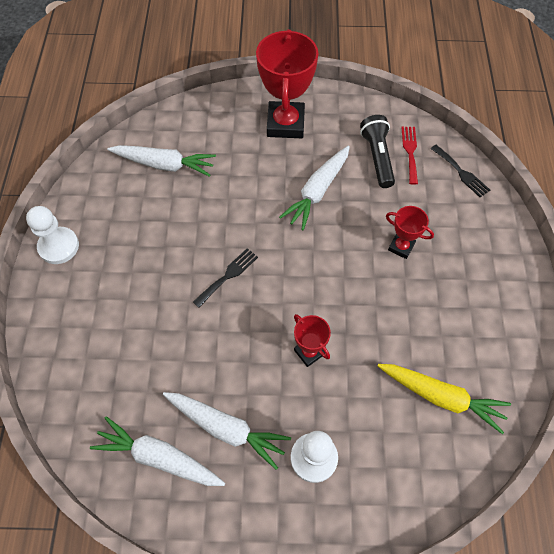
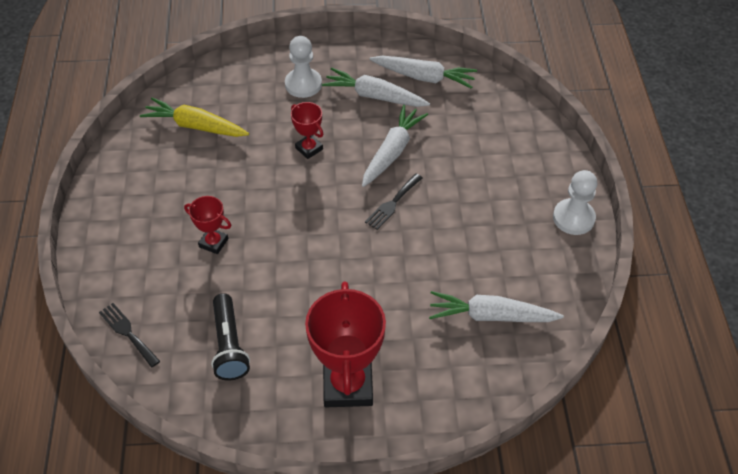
camera: 175 degrees right, 10 degrees down
(317, 191) = (304, 296): white carrot -> white carrot (392, 151)
(410, 152) = (186, 356): red fork -> none

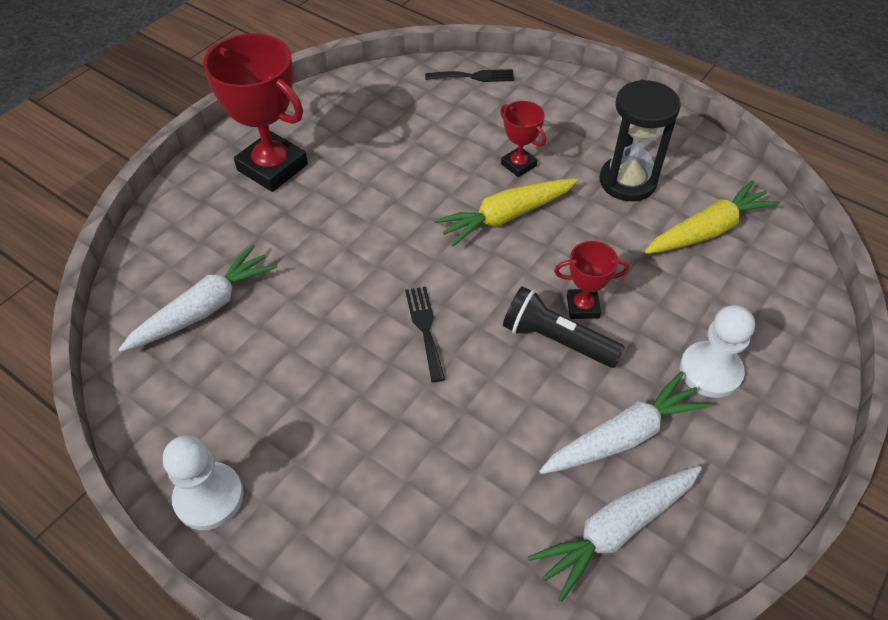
camera: 130 degrees right, 0 degrees up
(181, 180) = (627, 181): none -> black hourglass
(213, 243) = (518, 165): red trophy -> red trophy turned 75 degrees clockwise
(229, 345) = (395, 122): black flashlight -> black flashlight (557, 340)
(270, 220) = (506, 216): none -> yellow carrot
(392, 151) = (503, 384): white carrot -> none

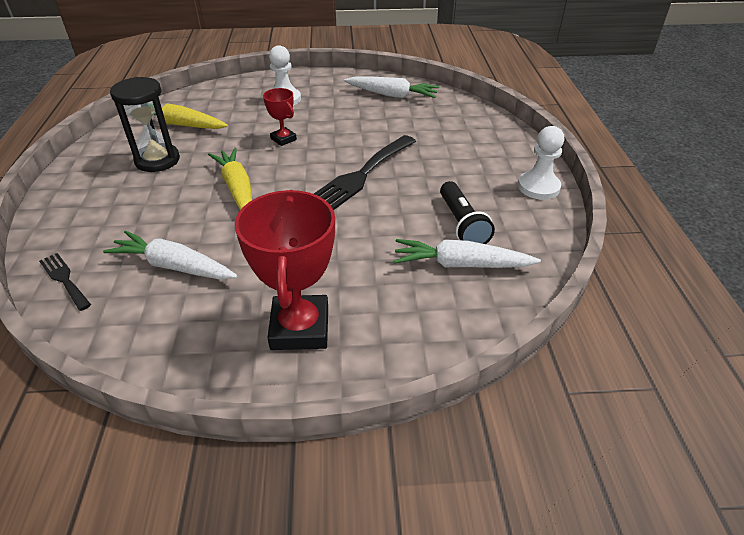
camera: 130 degrees left, 10 degrees down
(425, 328) = (359, 176): black fork -> black fork, size x1.97
(506, 216) = (237, 189): yellow carrot -> yellow carrot turned 135 degrees counterclockwise
(518, 165) = (177, 205): red trophy -> none
(557, 340) = (315, 138): black flashlight -> black flashlight (461, 224)
(623, 436) = (347, 106): white carrot -> white carrot (174, 266)

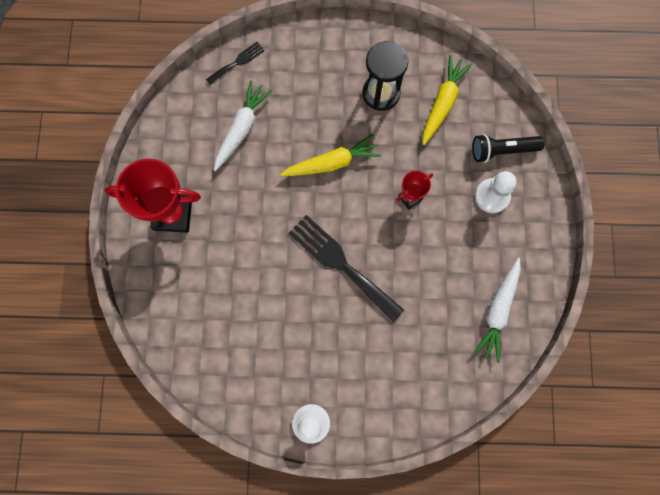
camera: 95 degrees right, 35 degrees up
(461, 224) = (266, 341): black flashlight -> black flashlight (502, 150)
(461, 264) = (218, 331): white carrot -> none

